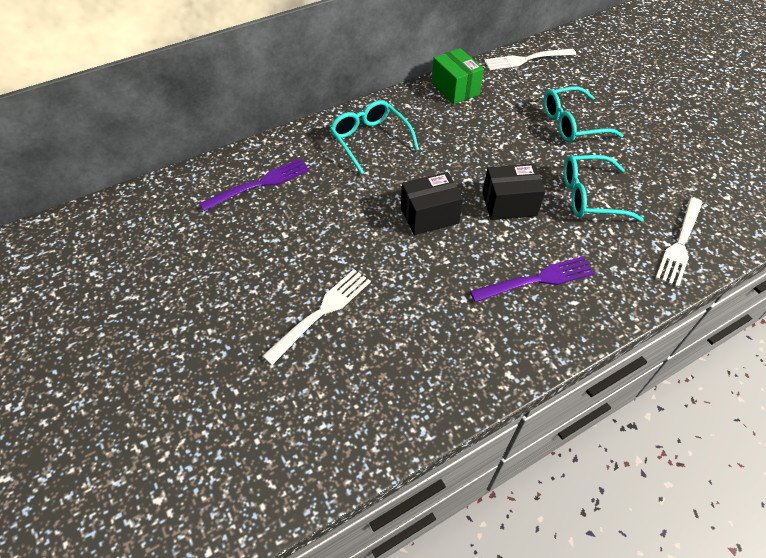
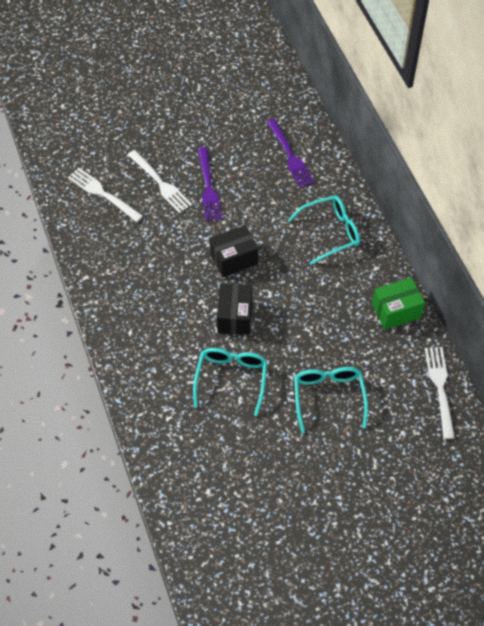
camera: 100 degrees right, 5 degrees up
(429, 216) = (234, 259): black box -> black box turned 75 degrees clockwise
(536, 280) = (155, 314): purple fork -> purple fork (208, 187)
(680, 243) = (165, 427): white fork -> white fork (103, 194)

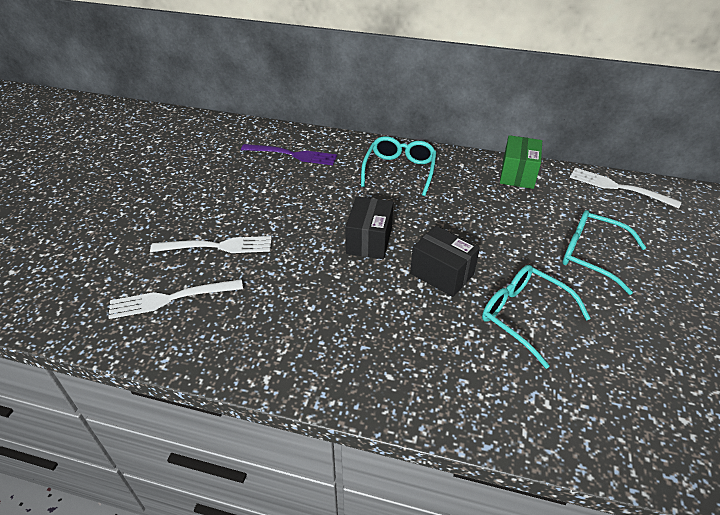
camera: 55 degrees left, 15 degrees down
(208, 187) = (264, 216): purple fork -> none

